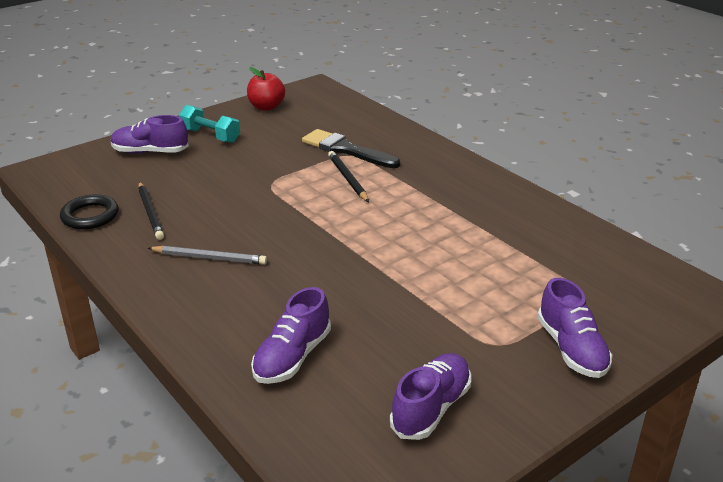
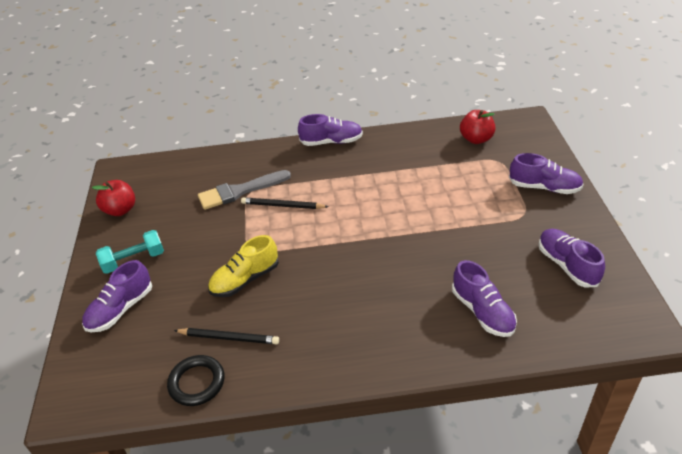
camera: 55 degrees left, 10 degrees up
(209, 258) = (329, 319): grey pencil -> none
(228, 195) = (245, 279): none -> yellow shoe
(346, 150) = (239, 191): black brush -> grey brush
(479, 171) = (331, 142): none -> purple shoe
(607, 265) = (476, 139): none -> red apple

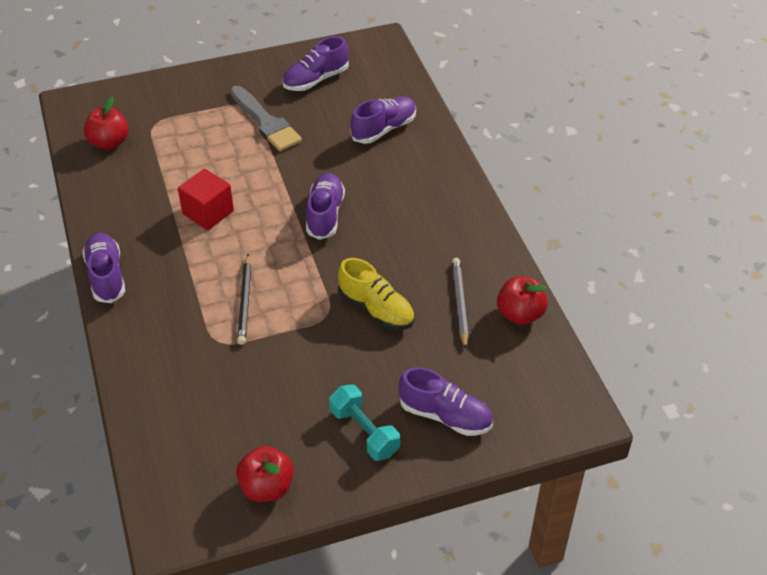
camera: 105 degrees left, 5 degrees up
(197, 383) = (520, 314): black ring -> red apple
(228, 338) = (460, 303): black pencil -> grey pencil
(239, 191) = (218, 353): grey brush -> grey brush (266, 122)
(384, 189) = (208, 212): none -> red cube
(544, 187) = (201, 91): purple shoe -> purple shoe (325, 214)

